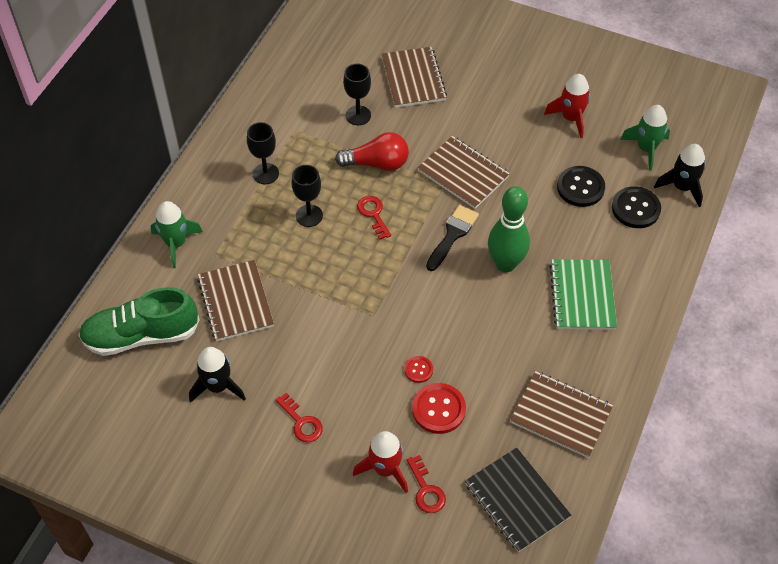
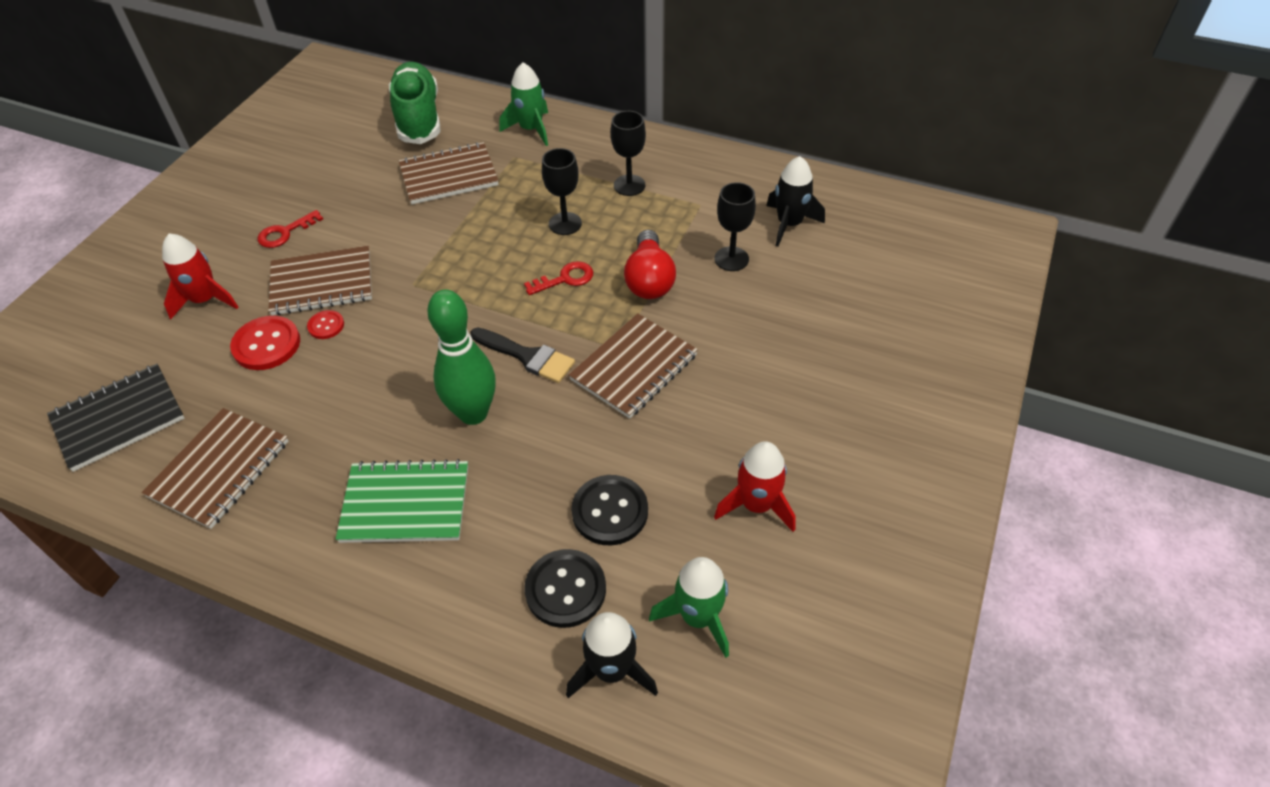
camera: 90 degrees right, 5 degrees down
(218, 386) = (346, 171): black rocket -> black rocket (789, 224)
(413, 79) = (808, 312): brown notebook -> brown notebook (322, 283)
(426, 490) = (166, 335): red key -> none

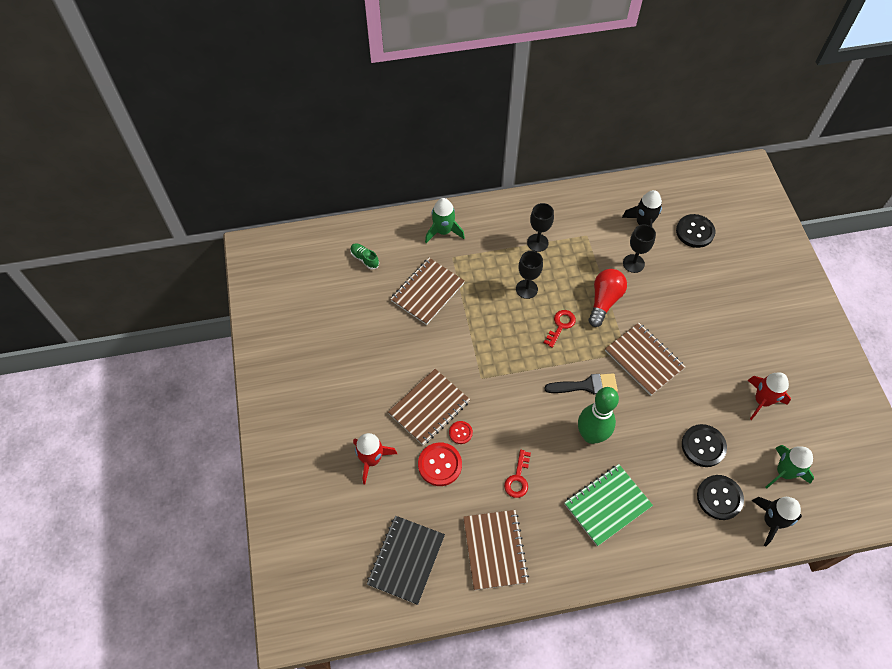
camera: 35 degrees left, 10 degrees up
(285, 232) = (370, 387): red key -> red key (518, 478)
(418, 118) = (364, 259): green shoe -> green shoe, size x0.42
(634, 367) = (644, 360): brown notebook -> brown notebook turned 45 degrees counterclockwise
(649, 280) = (604, 301): red light bulb -> red light bulb turned 120 degrees counterclockwise
(855, 263) = (695, 232): none -> black button

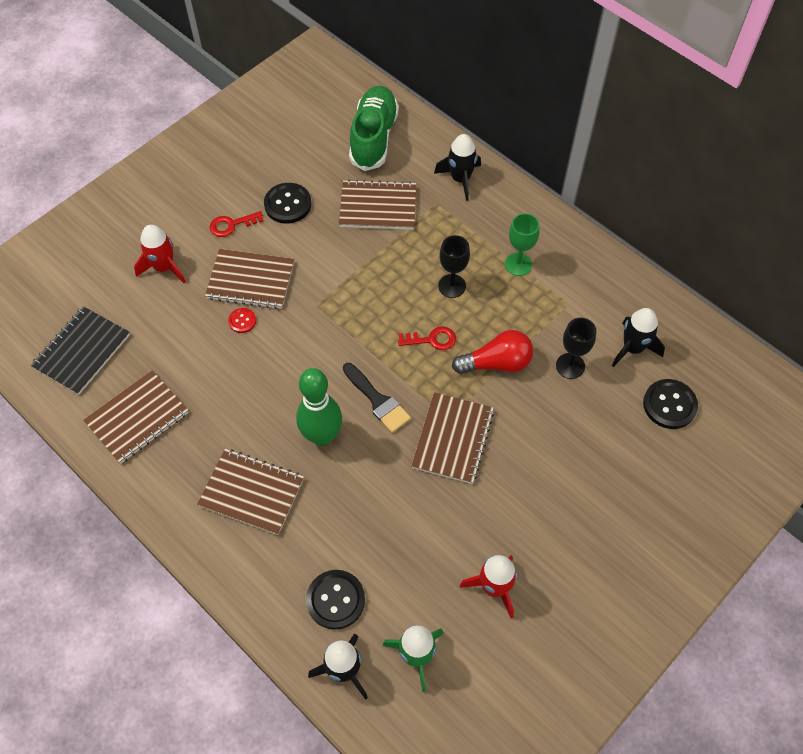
camera: 55 degrees right, 0 degrees up
(364, 259) = (373, 138): green shoe -> green shoe, size x2.37
(406, 560) = (82, 351): black notebook -> black notebook turned 45 degrees counterclockwise
(440, 465) = (196, 323): red button -> none
(443, 231) = (460, 179): green rocket -> black rocket
(518, 478) = (227, 396): red key -> red key (232, 225)
(537, 242) = (518, 264): black goblet -> green goblet
(607, 505) = (251, 492): green notebook -> brown notebook
(703, 446) = (388, 552): black button -> black button (288, 204)

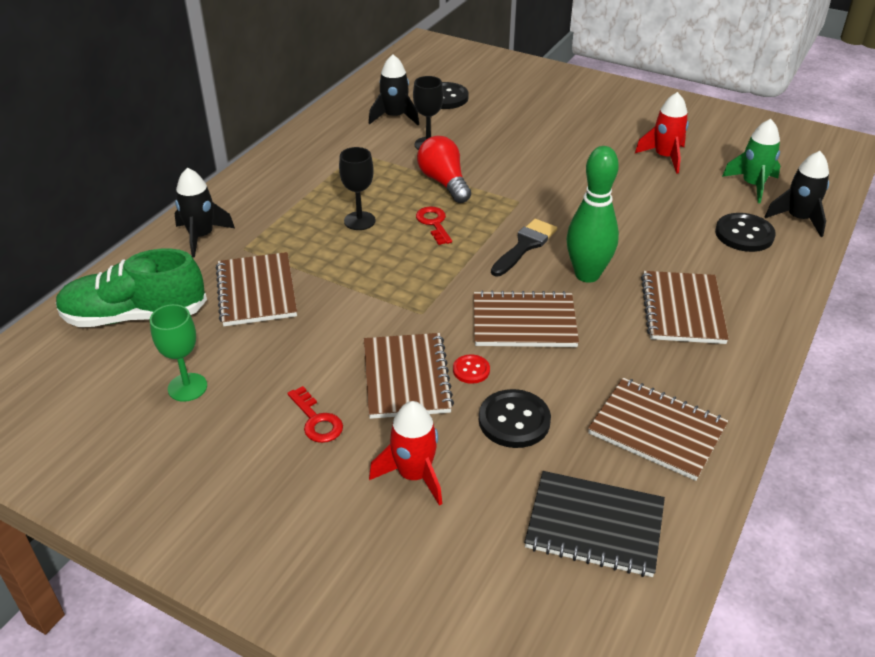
camera: 105 degrees left, 20 degrees down
(288, 204) = (267, 372): black button -> black button (514, 420)
(453, 439) = (541, 195): brown notebook -> brown notebook (524, 322)
(518, 264) = (317, 184): green goblet -> green goblet (187, 387)

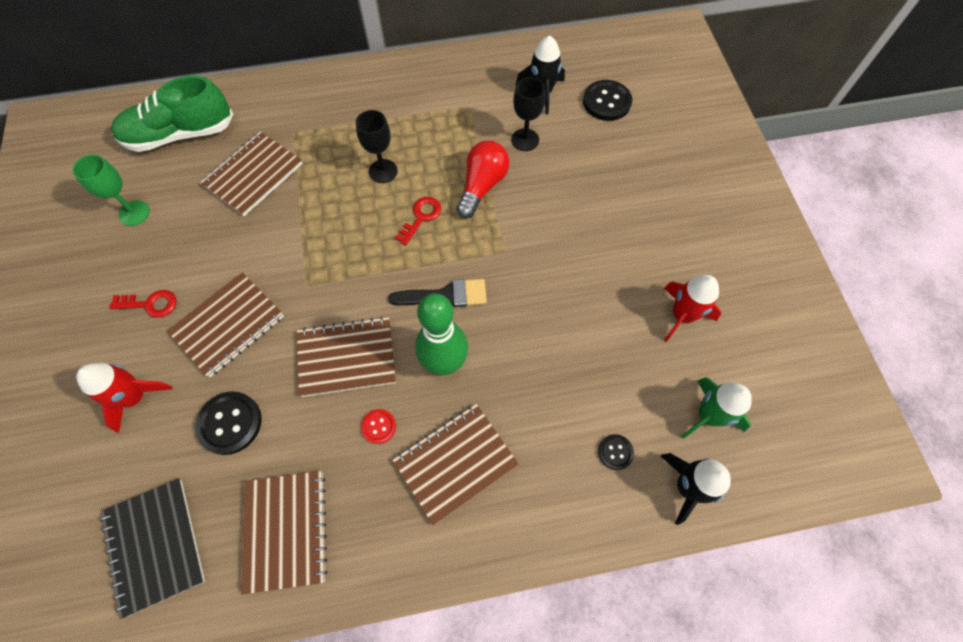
camera: 50 degrees right, 25 degrees up
(135, 316) = (180, 134): green shoe -> green shoe turned 60 degrees counterclockwise
(201, 236) = (287, 101): black rocket -> none
(316, 420) = (150, 304): red key -> red key turned 105 degrees counterclockwise
(471, 370) = (265, 359): red button -> red button (379, 426)
(524, 322) = (347, 357): brown notebook -> brown notebook turned 60 degrees counterclockwise
(744, 234) = (615, 452): black button -> black button, size x0.55

